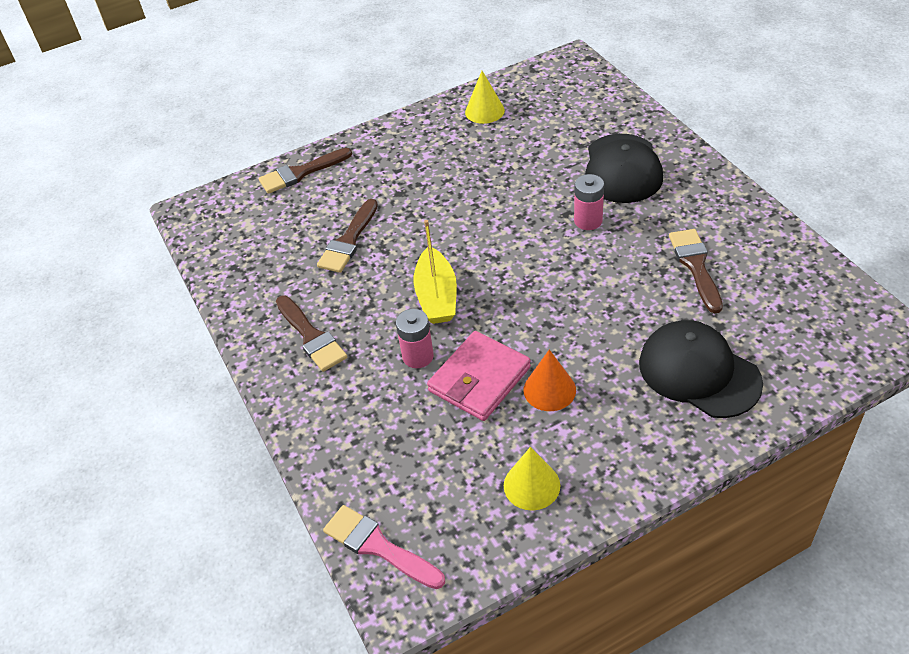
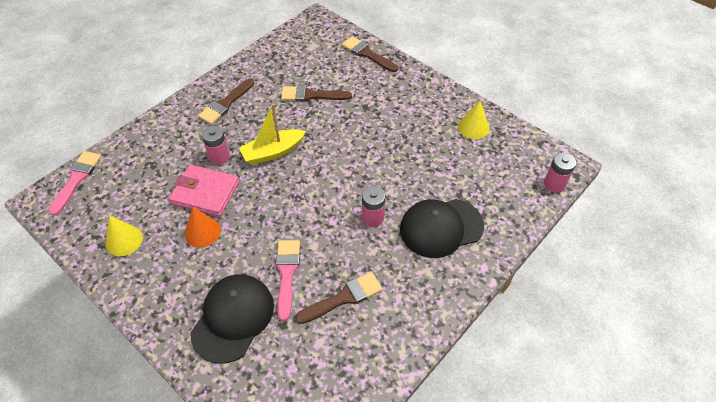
camera: 65 degrees right, 5 degrees up
(594, 75) = (554, 184): none -> pink battery
(646, 311) = (287, 273): none -> pink brush

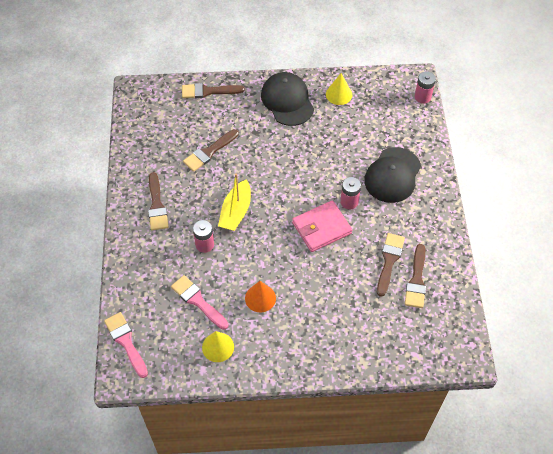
camera: 45 degrees left, 5 degrees up
(205, 192) = (228, 274): pink wallet -> pink wallet (321, 228)
(233, 318) = (345, 326): black cap -> black cap (287, 101)
(287, 273) = (342, 276): pink brush -> pink brush (198, 301)
(346, 338) = (416, 280): none -> brown brush

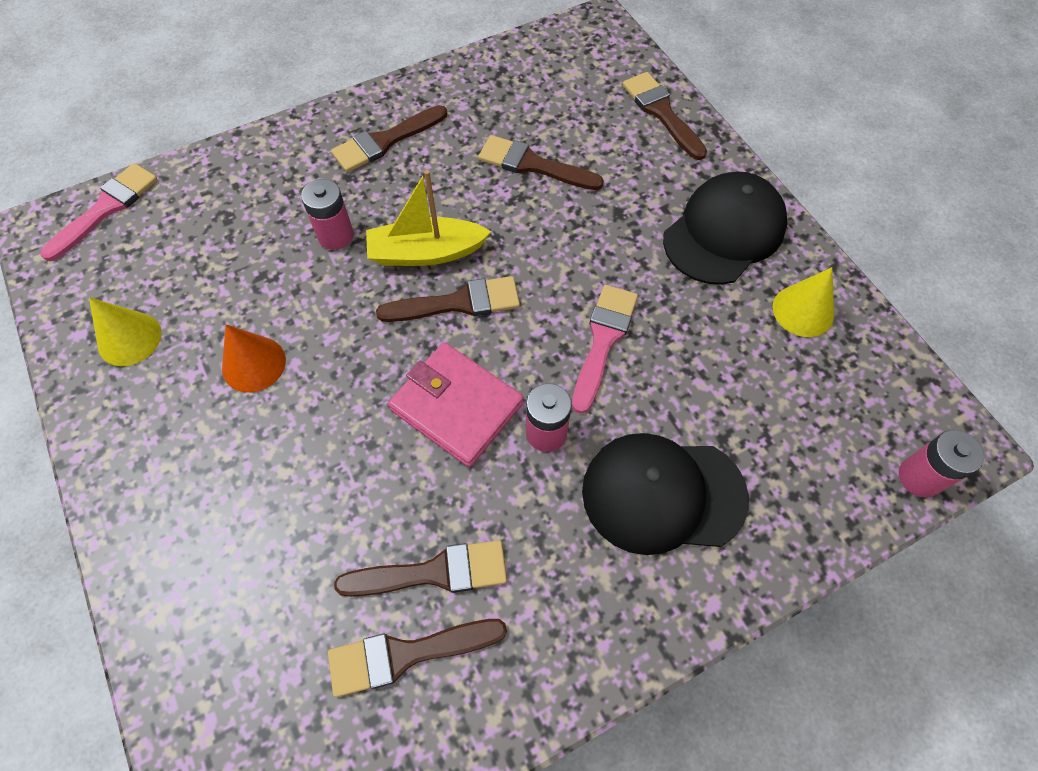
camera: 65 degrees right, 5 degrees up
(198, 301) = (215, 272): pink brush -> pink brush (603, 341)
(270, 209) = (458, 303): none -> brown brush

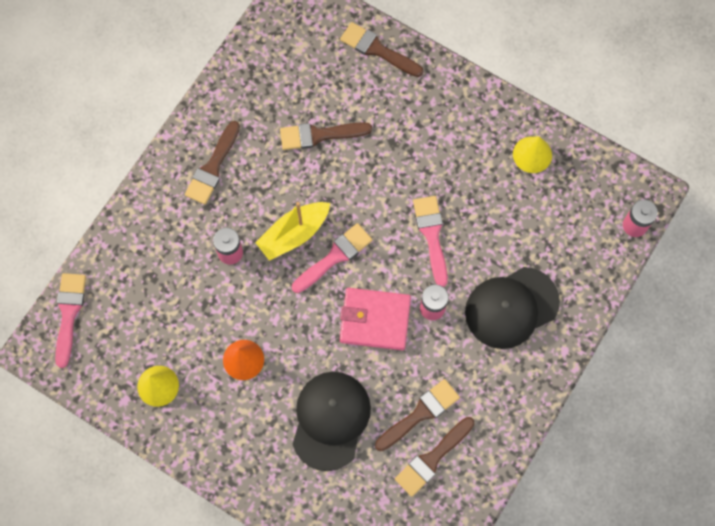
camera: 30 degrees left, 10 degrees up
(458, 303) = (335, 257): brown brush -> pink brush
(724, 232) = (462, 123): black cap -> black cap (330, 420)

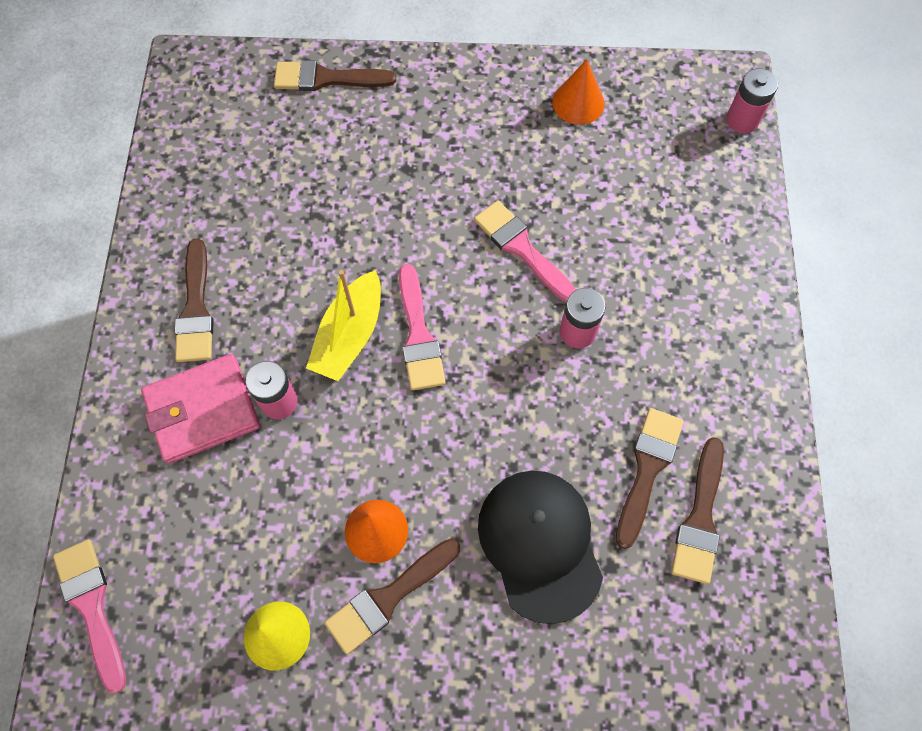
camera: 30 degrees left, 5 degrees down
(319, 135) = (312, 204): brown brush -> brown brush (388, 597)
(335, 257) = (418, 335): pink brush -> pink brush turned 150 degrees clockwise
(375, 320) = (516, 384): pink wallet -> pink wallet (202, 410)
(511, 307) = (670, 281): black cap -> none
(532, 154) = (578, 103): yellow cone -> orange cone

